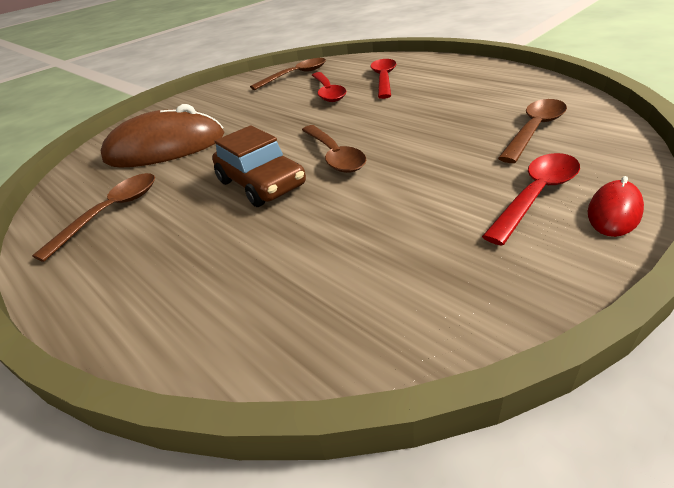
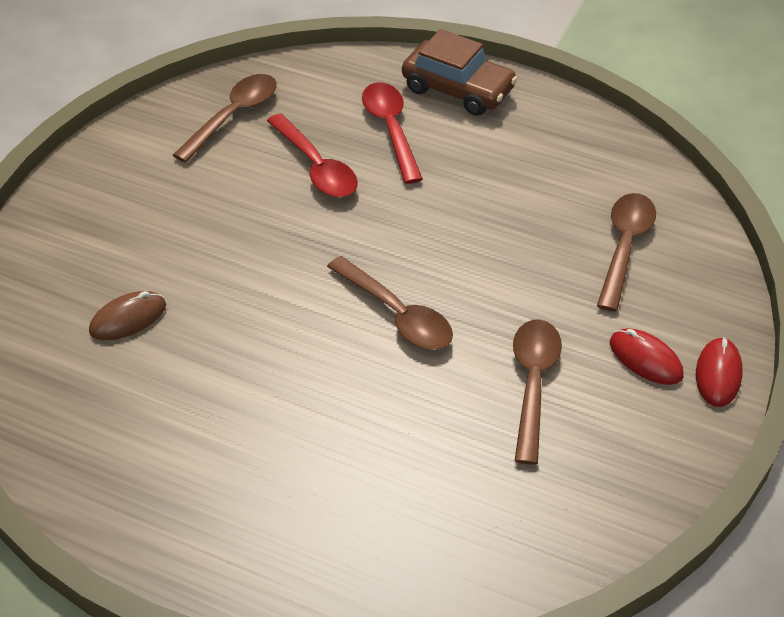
camera: 25 degrees left, 10 degrees up
(112, 212) = (149, 451): brown spoon -> brown spoon (533, 383)
(165, 148) = (128, 319): brown mouse -> brown mouse, size x0.46
(261, 184) = (327, 376): brown car -> brown car (458, 89)
(536, 195) = (645, 359): red spoon -> red mouse

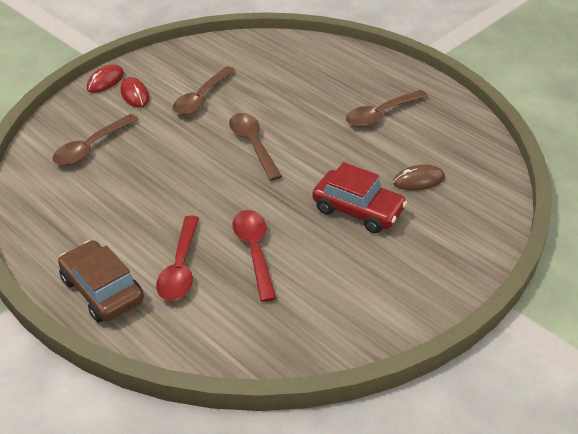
camera: 160 degrees left, 5 degrees down
(205, 250) = (358, 210): none -> red car
(233, 116) = (301, 316): brown spoon -> brown spoon (381, 114)

